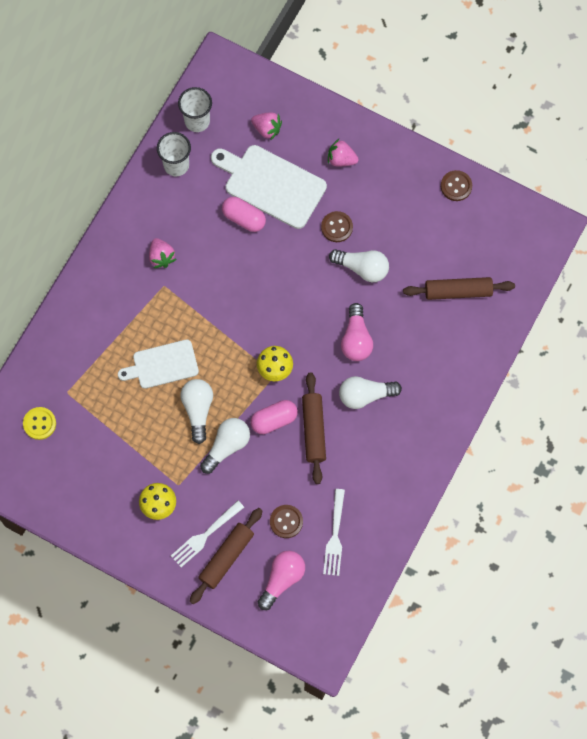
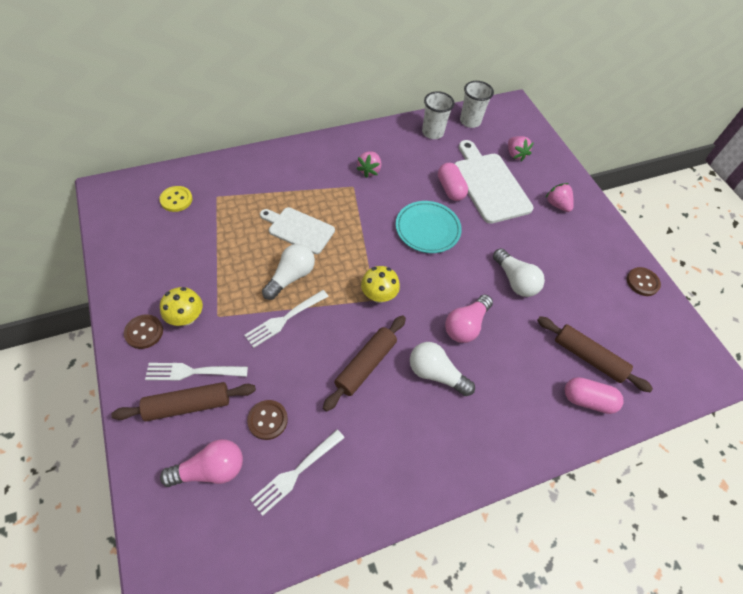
camera: 35 degrees right, 15 degrees down
(227, 446) = (284, 319): white light bulb -> white fork
(259, 276) = (427, 229): none -> turquoise plate
(274, 420) = (341, 331): pink capsule -> pink capsule (587, 400)
(336, 227) = (517, 241): brown button -> brown button (144, 332)

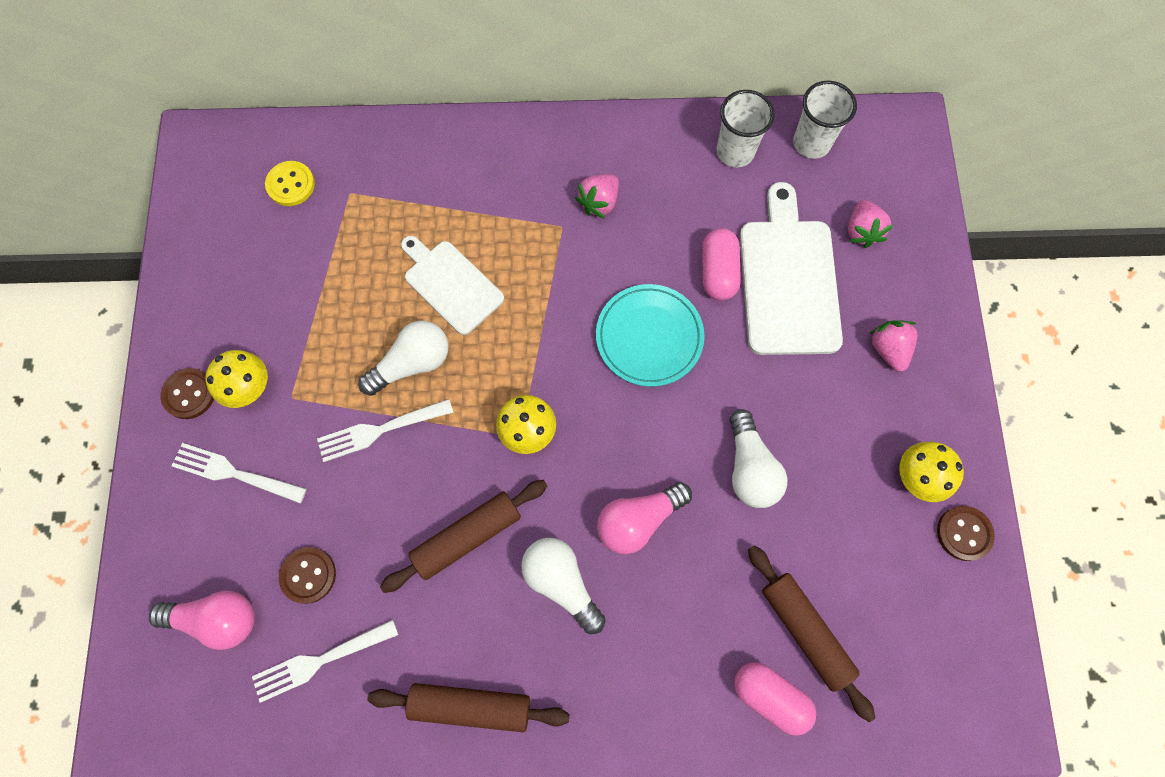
camera: 25 degrees right, 15 degrees up
(188, 405) = (215, 520): brown rolling pin -> brown rolling pin (470, 706)
(604, 261) = (917, 477): none -> yellow mushroom

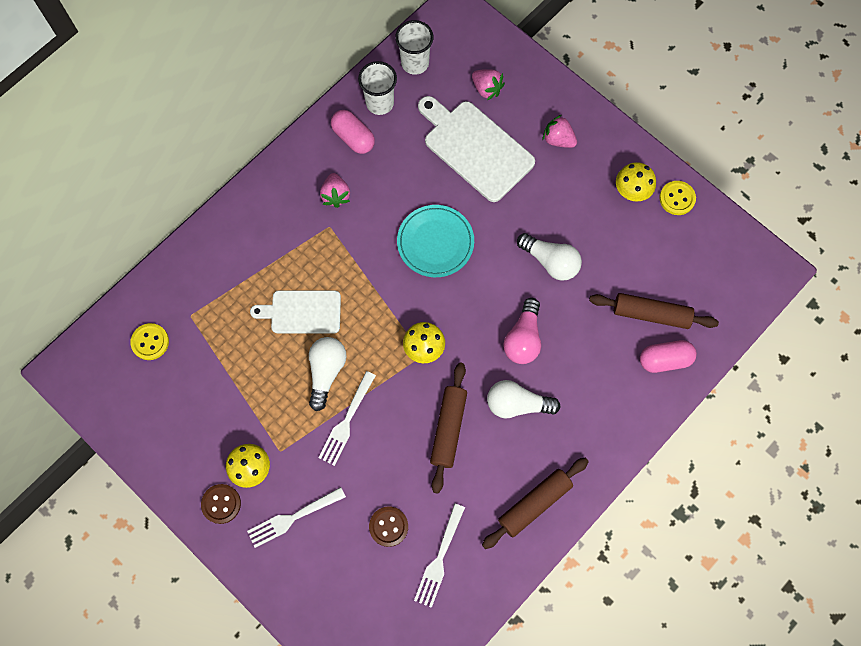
camera: 45 degrees left, 0 degrees up
(217, 619) = (365, 594): pink light bulb -> none
(718, 272) = (436, 176): pink capsule -> pink capsule (353, 137)
(964, 533) = (677, 198): brown button -> yellow button

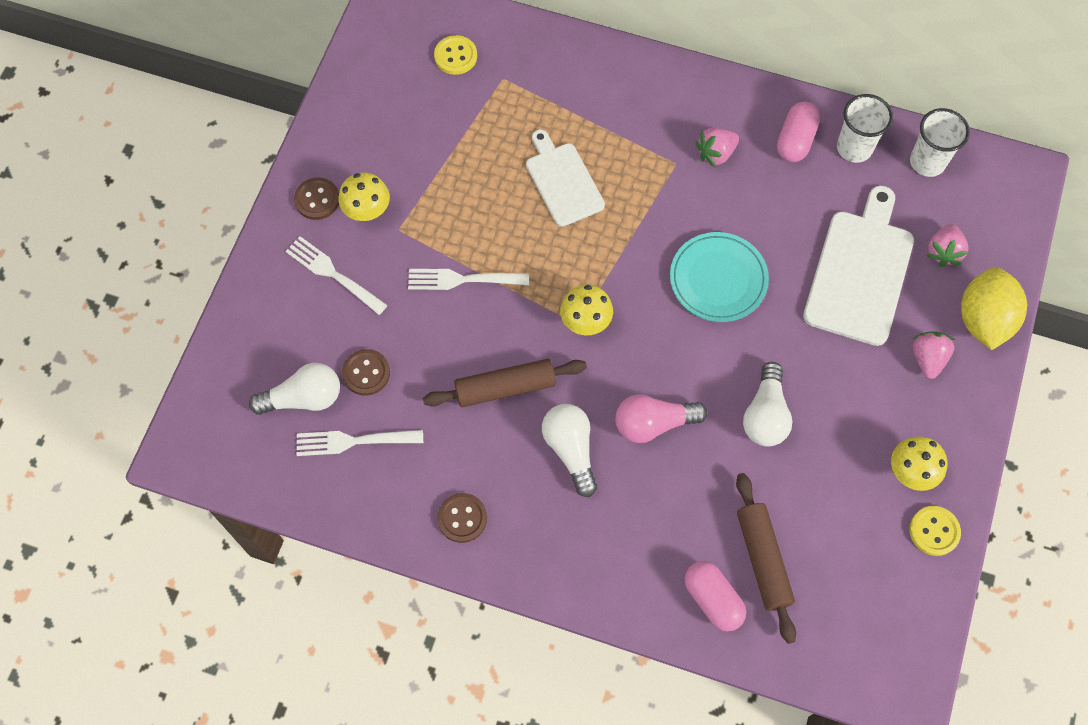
camera: 65 degrees right, 5 degrees down
(326, 372) = (507, 235): white light bulb -> white light bulb (303, 398)
(534, 504) = (462, 518): brown rolling pin -> brown button
(547, 91) = (983, 319): none -> yellow lemon

